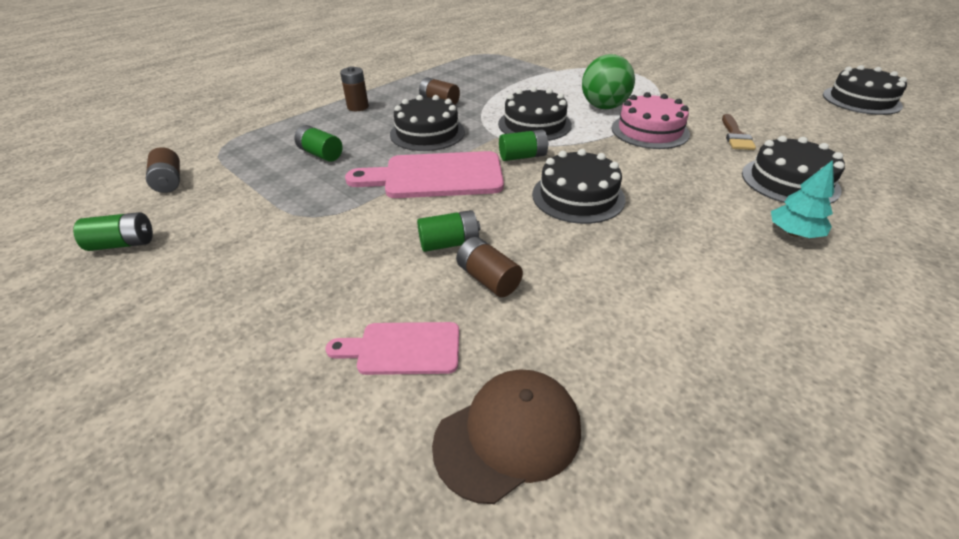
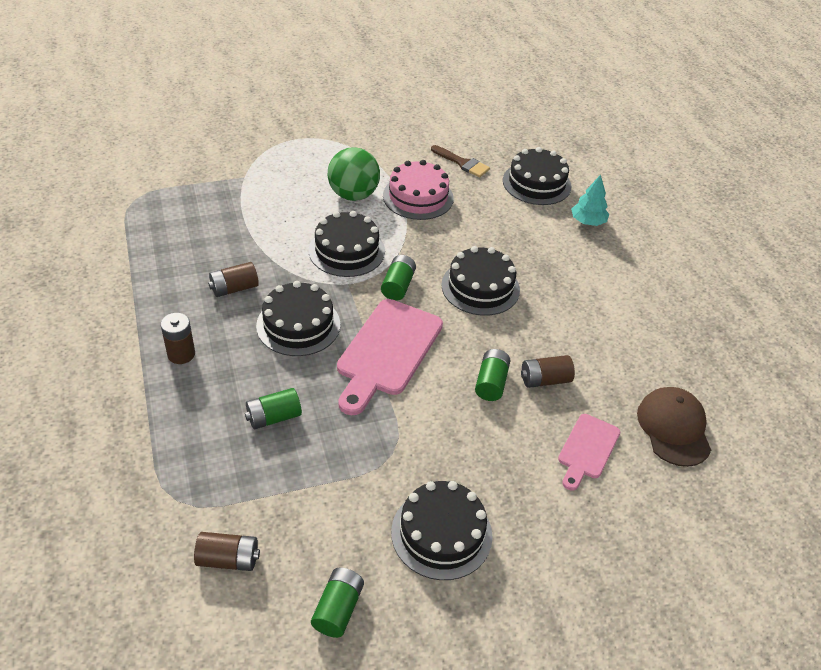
camera: 65 degrees left, 5 degrees up
(861, 100) = (465, 75): black cake -> black cake (441, 533)

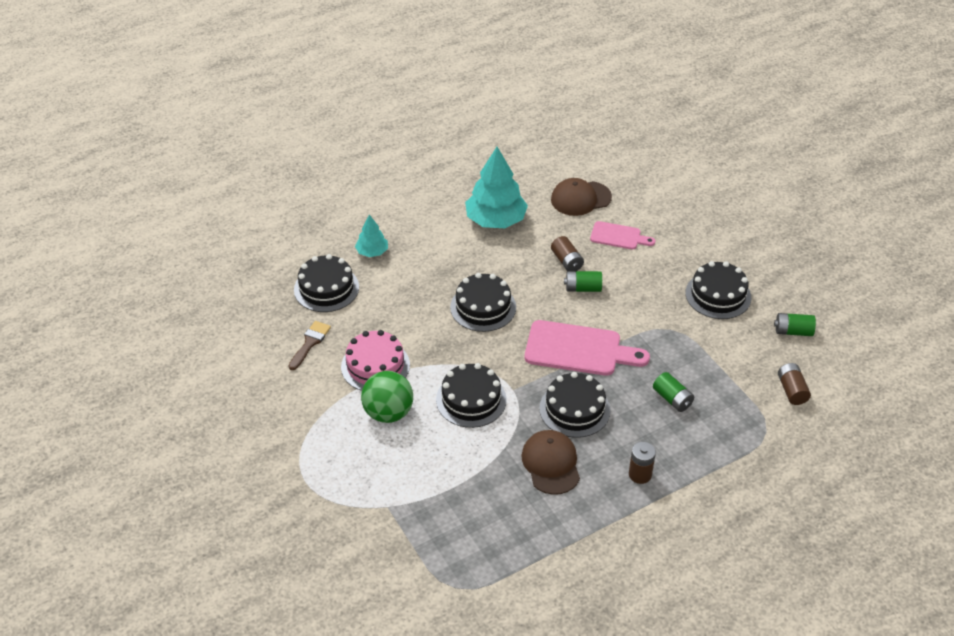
camera: 100 degrees left, 0 degrees up
(234, 288) = (551, 464): brown battery -> brown cap
(398, 286) = (502, 357): green battery -> none
(633, 330) = (496, 220): none -> turquoise tree

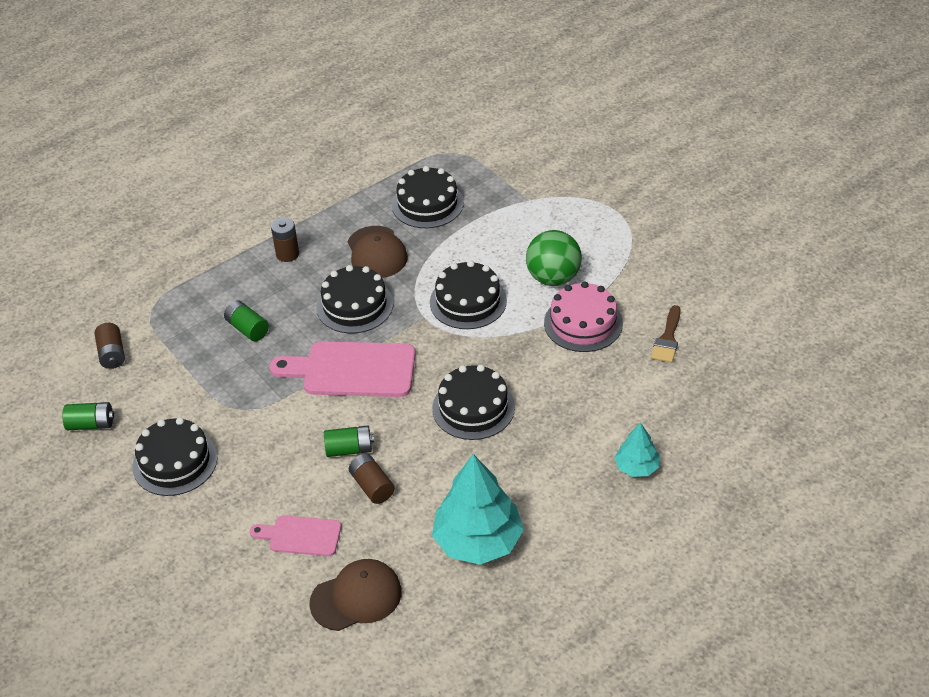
camera: 175 degrees right, 0 degrees up
(326, 288) = (676, 408): black cake -> black cake (427, 204)

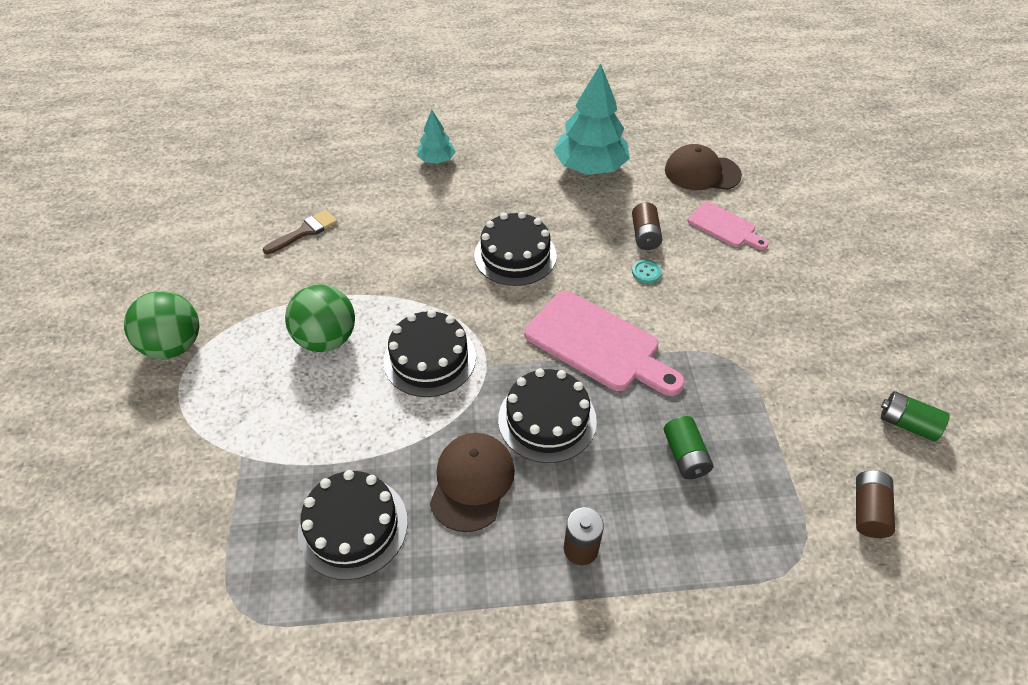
camera: 150 degrees left, 5 degrees up
(175, 462) = (819, 338): black cake -> none
(349, 449) = (646, 272): green battery -> turquoise button
(583, 323) = (352, 280): pink cake -> none
(650, 225) = (174, 345): none -> green ball

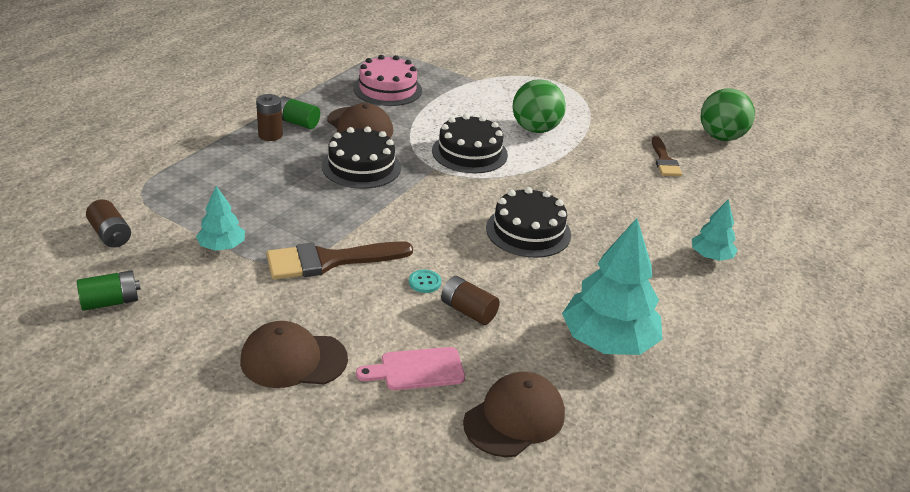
camera: 125 degrees right, 15 degrees down
(174, 345) = (592, 88): green ball -> green ball (721, 137)
(353, 526) = (387, 89): black cake -> pink cake
(598, 344) = (388, 216): pink cutting board -> none
(685, 456) = (258, 196): green battery -> green battery (297, 122)
(695, 338) = (329, 261): none -> brown brush
(771, 416) = (222, 246): none -> turquoise tree
(798, 283) = (293, 359): none -> brown cap

